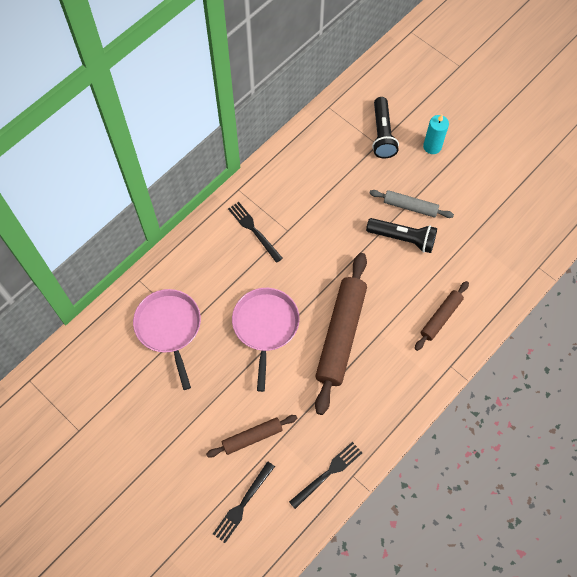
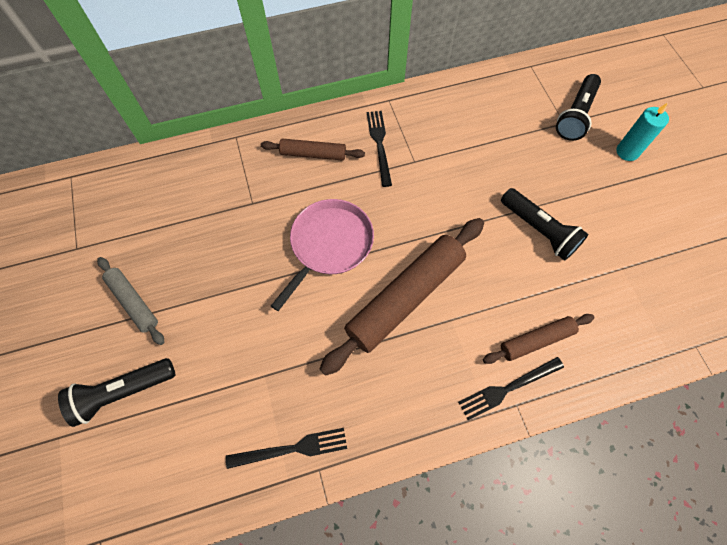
camera: 30 degrees right, 0 degrees up
(169, 328) = (232, 195): pink pan -> none
(191, 505) = (123, 392): none -> black flashlight
(243, 504) = (176, 426): black fork -> black fork (507, 388)
(252, 437) = (237, 355): brown rolling pin -> brown rolling pin (313, 154)
(410, 206) = (566, 201): grey rolling pin -> grey rolling pin (133, 302)

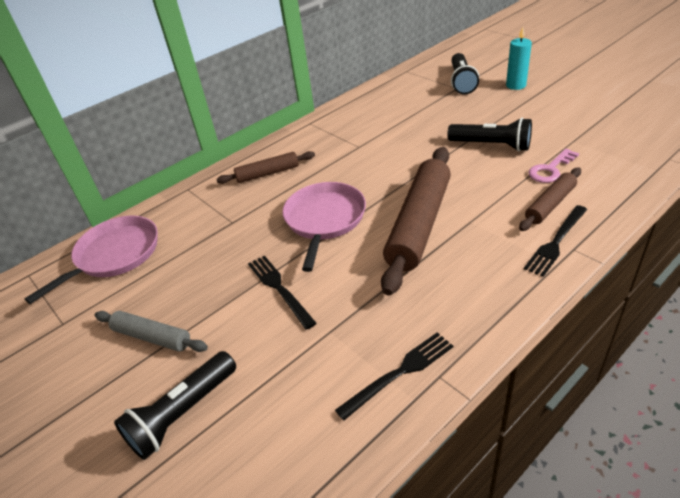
camera: 20 degrees left, 25 degrees down
(143, 190) = (114, 255): none -> pink pan
(379, 144) = (322, 148): black fork -> black fork (279, 288)
(570, 295) = (550, 169): none -> pink key

